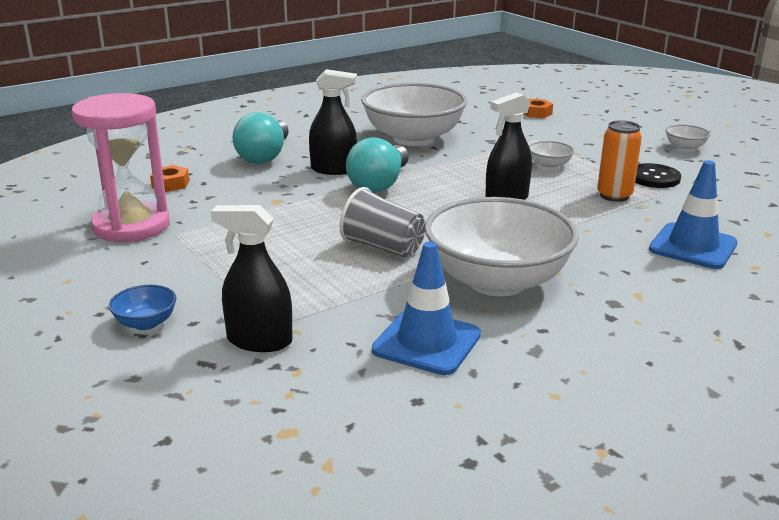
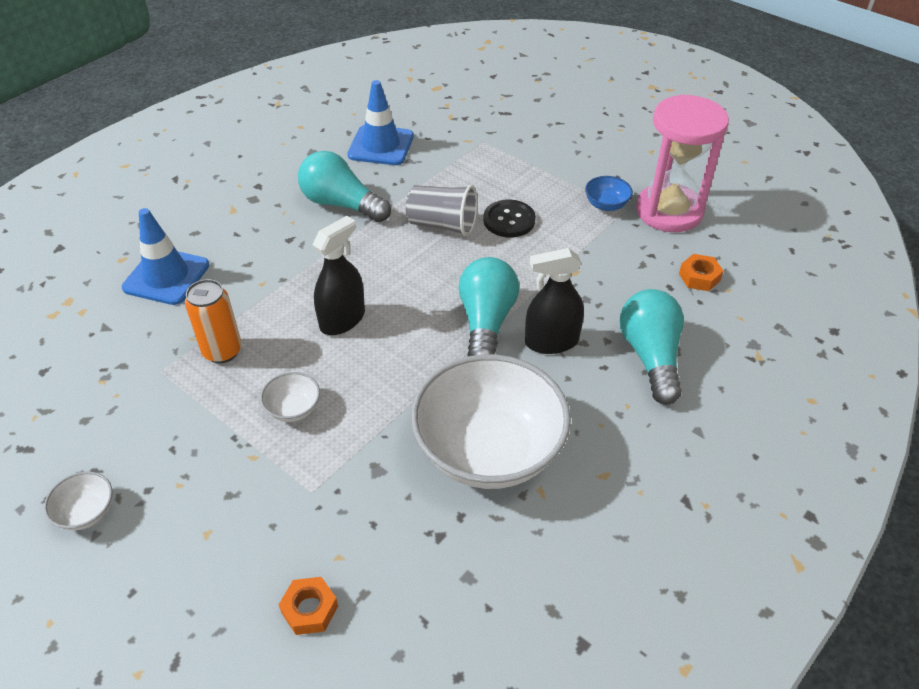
camera: 165 degrees right, 20 degrees up
(146, 323) = (564, 130): blue bowl -> blue bowl (606, 205)
(259, 341) = (485, 130): black spray bottle -> none
(497, 281) = (341, 204): white bowl -> turquoise light bulb
(654, 177) = (163, 405): black button -> black button (509, 220)

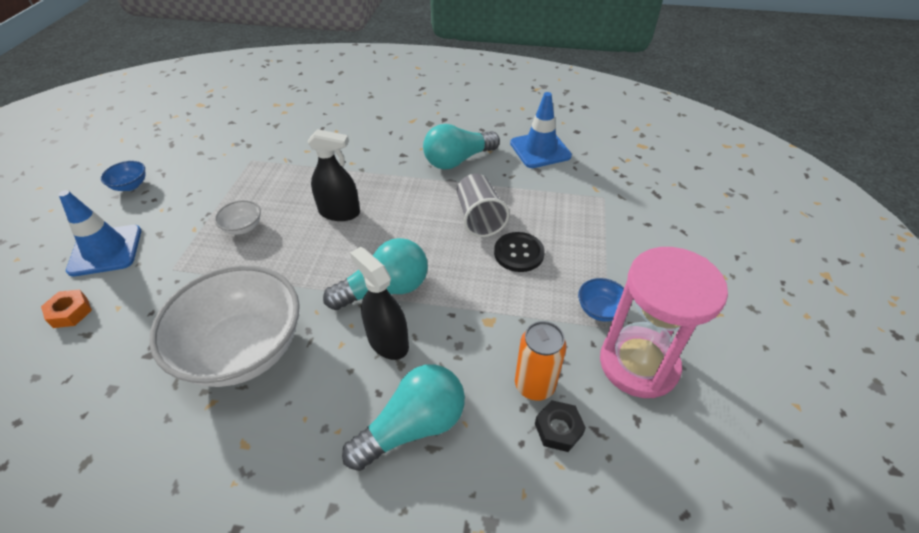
camera: 60 degrees right, 0 degrees up
(86, 512) = (130, 185): white bowl -> blue bowl
(166, 276) = (332, 125): blue traffic cone -> blue traffic cone (105, 250)
(222, 351) = (280, 175): orange can -> orange can (534, 385)
(341, 204) = (458, 160): turquoise light bulb -> turquoise light bulb turned 120 degrees counterclockwise
(699, 277) = (558, 429): orange nut -> black nut

